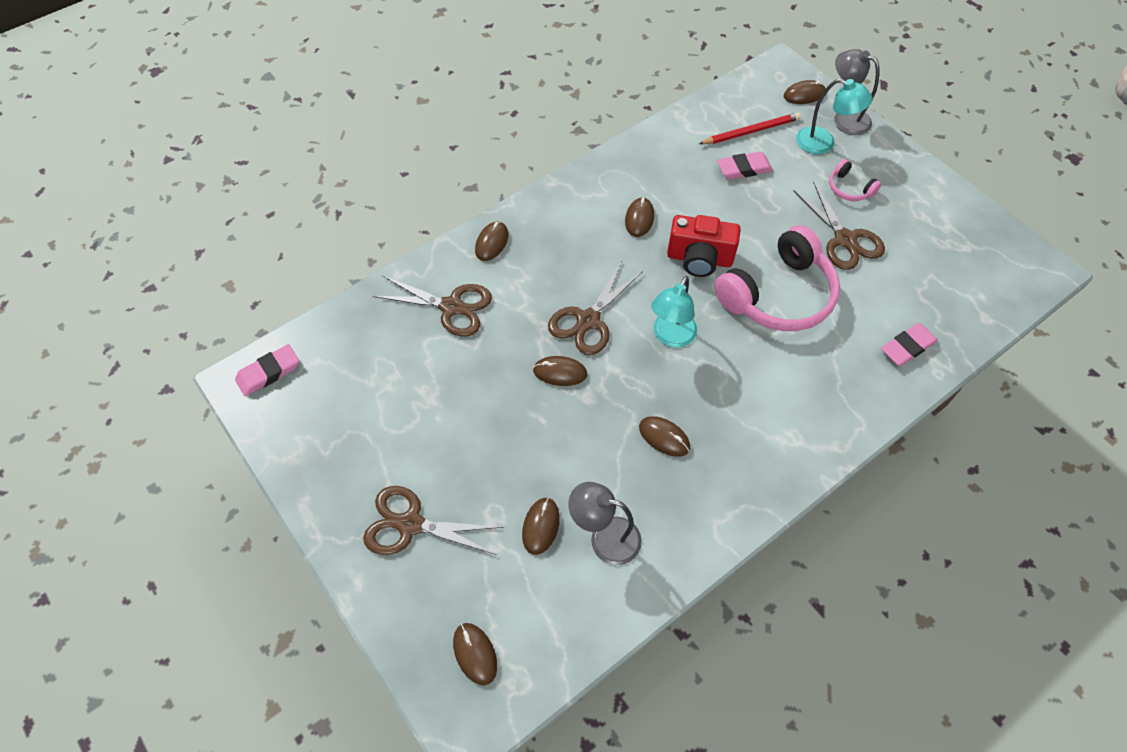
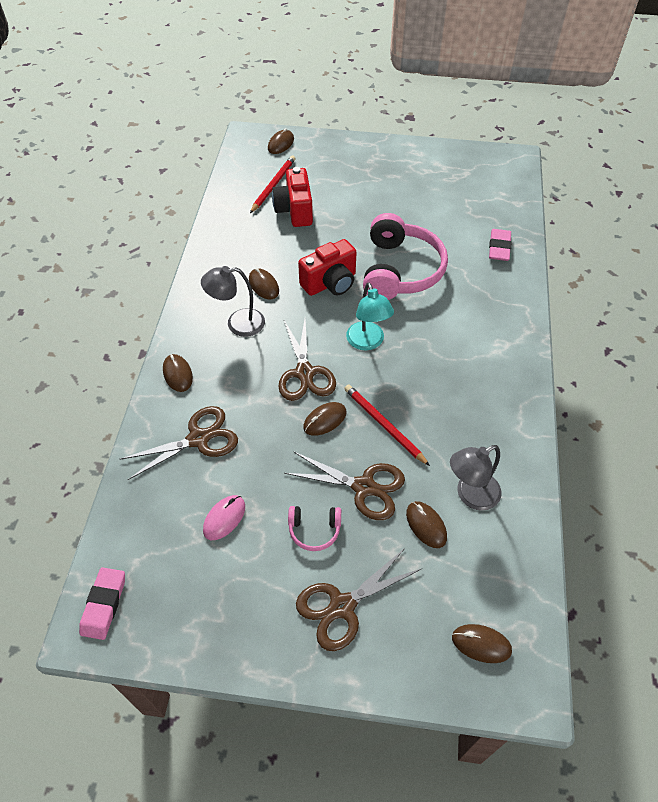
camera: 45 degrees left, 5 degrees down
(404, 383) = (224, 518): none -> pink mouse
(602, 418) = (384, 425): none -> red pencil
(664, 437) = (433, 405): brown mouse -> none
(744, 169) = (295, 210): pink eraser -> red camera
(823, 143) = (325, 165): turquoise lamp -> none
(844, 118) = (320, 143): grey lamp -> grey lamp (237, 323)
(845, 239) = (400, 212): brown scissors -> brown scissors (364, 487)
(849, 188) = (369, 182): pink headphones -> pink headphones (314, 530)

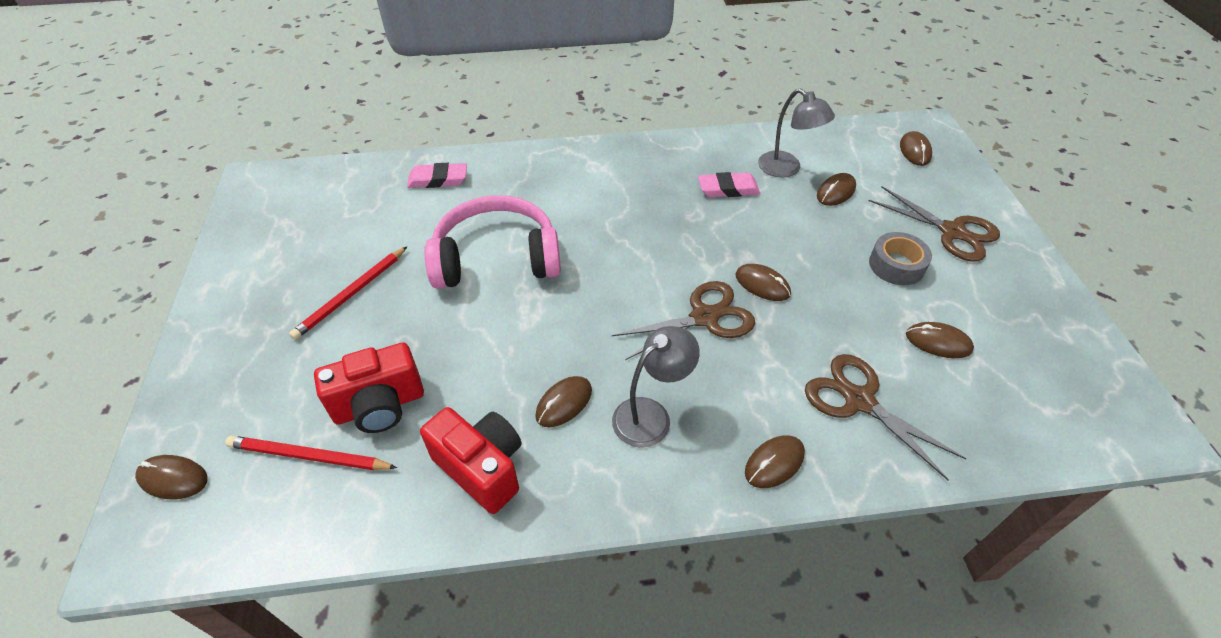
camera: 105 degrees left, 5 degrees down
(104, 604) = (1114, 422): pink eraser -> pink eraser (728, 189)
(224, 518) = (938, 342): pink mouse -> brown mouse
(237, 323) = (651, 415): grey lamp -> grey lamp turned 105 degrees counterclockwise
(314, 530) = (896, 265): pink headphones -> grey tape
(330, 283) = (538, 325): red camera -> red camera (481, 468)
(364, 487) = (824, 238): brown scissors -> none
(367, 342) = (631, 268): turquoise lamp -> none
(384, 425) = (742, 236): red pencil -> red pencil (352, 294)

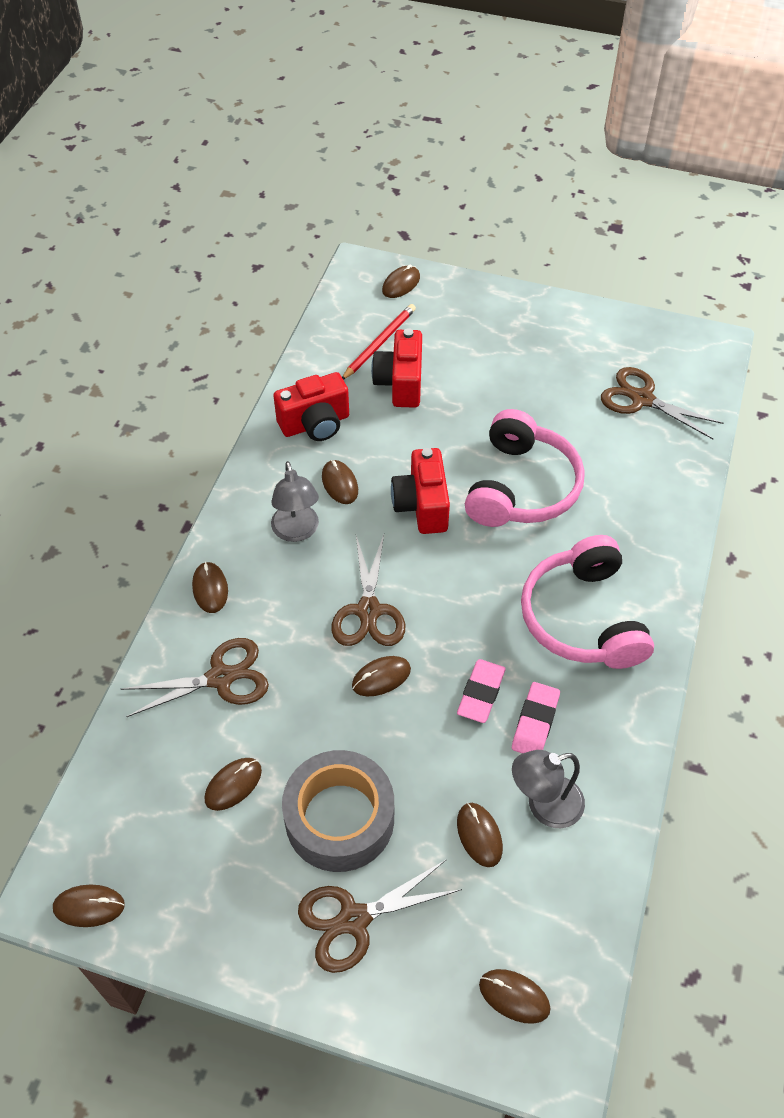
camera: 115 degrees right, 5 degrees up
(347, 209) = (642, 399): none -> brown scissors
(352, 294) = (524, 386): red pencil -> none
(438, 179) = (661, 472): pink eraser -> pink eraser (481, 693)
(557, 322) = (422, 505): none -> red camera
(618, 188) = (582, 618): none -> pink headphones
(896, 265) = (339, 818): grey tape -> grey tape, size x1.74
(1123, 392) = (89, 906): none -> brown mouse

